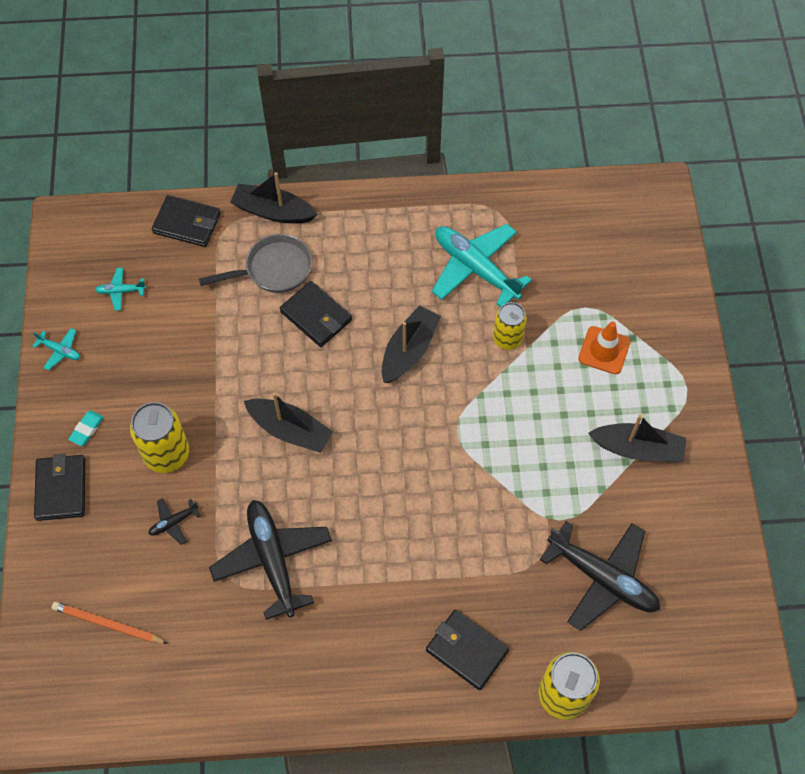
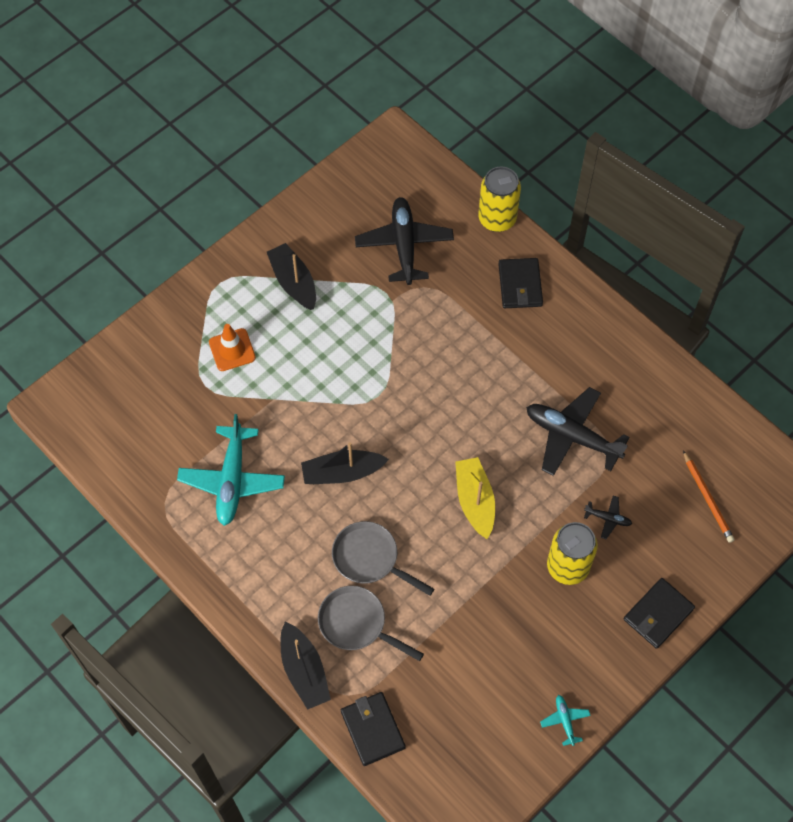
camera: 130 degrees left, 0 degrees up
(87, 429) = (602, 639): turquoise eraser -> none
(121, 291) = (477, 723): turquoise plane -> none
(273, 560) = (572, 436): black plane -> black plane turned 90 degrees clockwise
(290, 430) = (475, 501): black boat -> yellow boat
(316, 316) = (370, 559): black wallet -> grey pan
(507, 339) = (276, 416): yellow can -> none

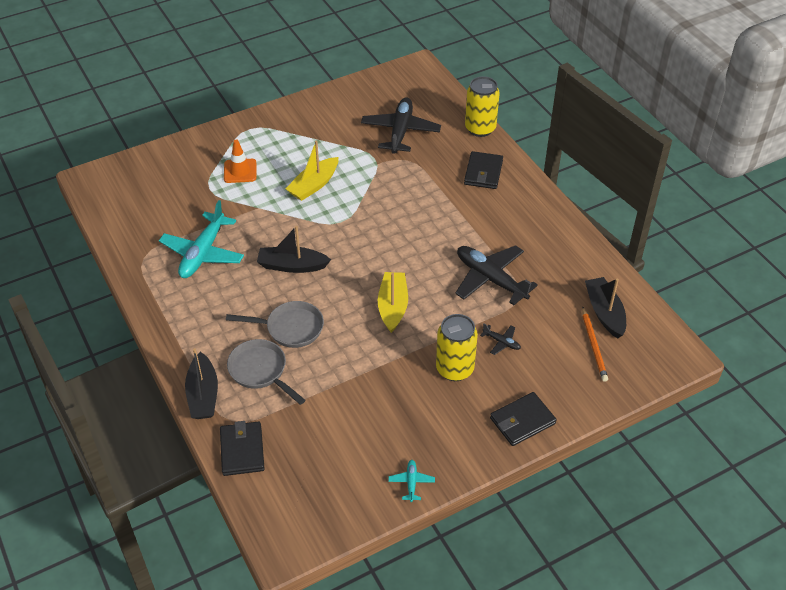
camera: 15 degrees right, 15 degrees down
(293, 282) = (305, 138): black boat -> black boat (604, 312)
(327, 350) = (314, 185): none -> yellow boat
(370, 559) = (290, 328): grey pan -> grey pan turned 135 degrees clockwise

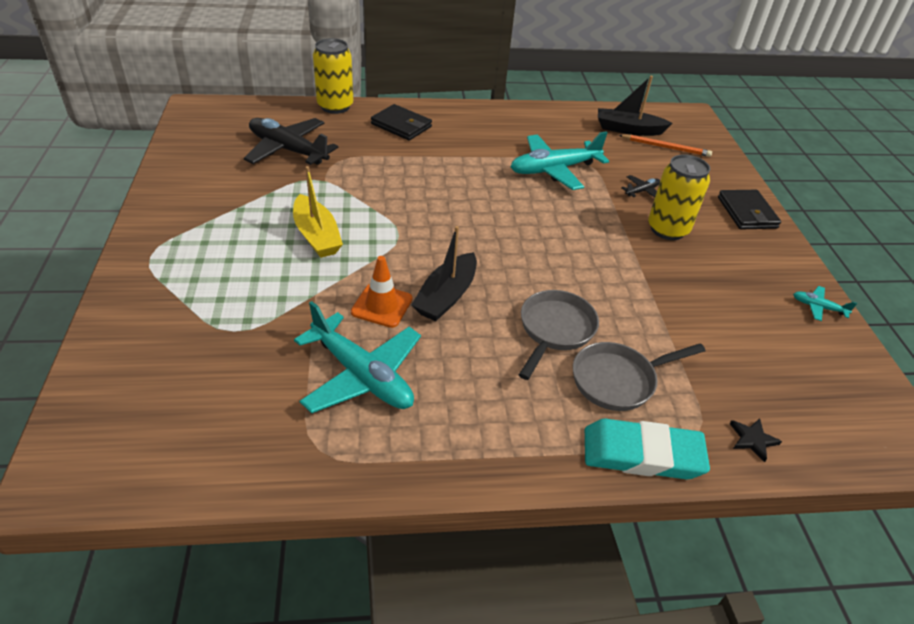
camera: 70 degrees left, 5 degrees down
(203, 395) = (642, 454): black boat -> turquoise eraser
(240, 171) = (227, 290): orange traffic cone -> orange traffic cone (382, 305)
(242, 450) = (752, 440): black wallet -> black star
(393, 306) = (559, 240): yellow boat -> none
(490, 279) = (554, 169): black plane -> turquoise plane

